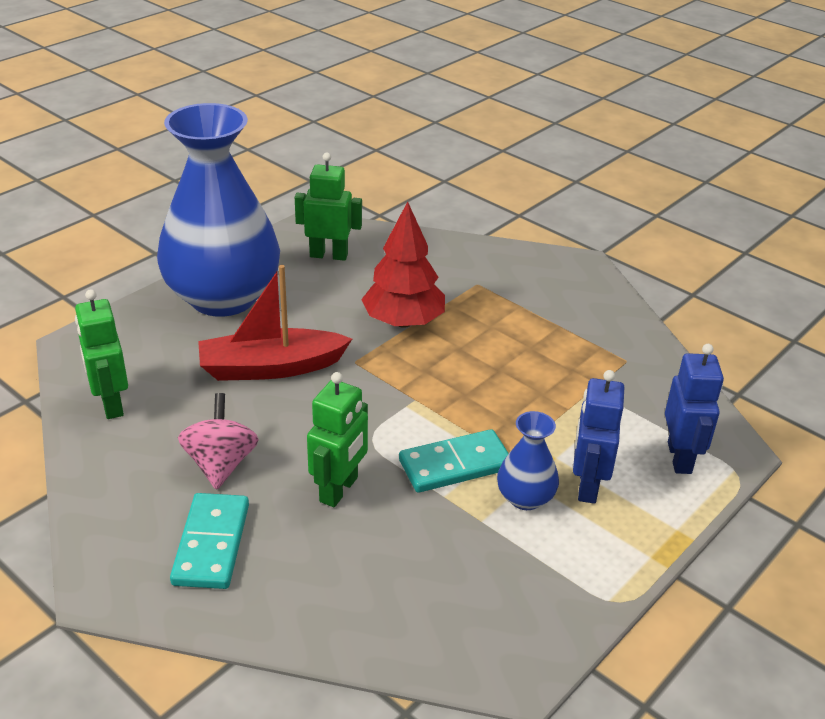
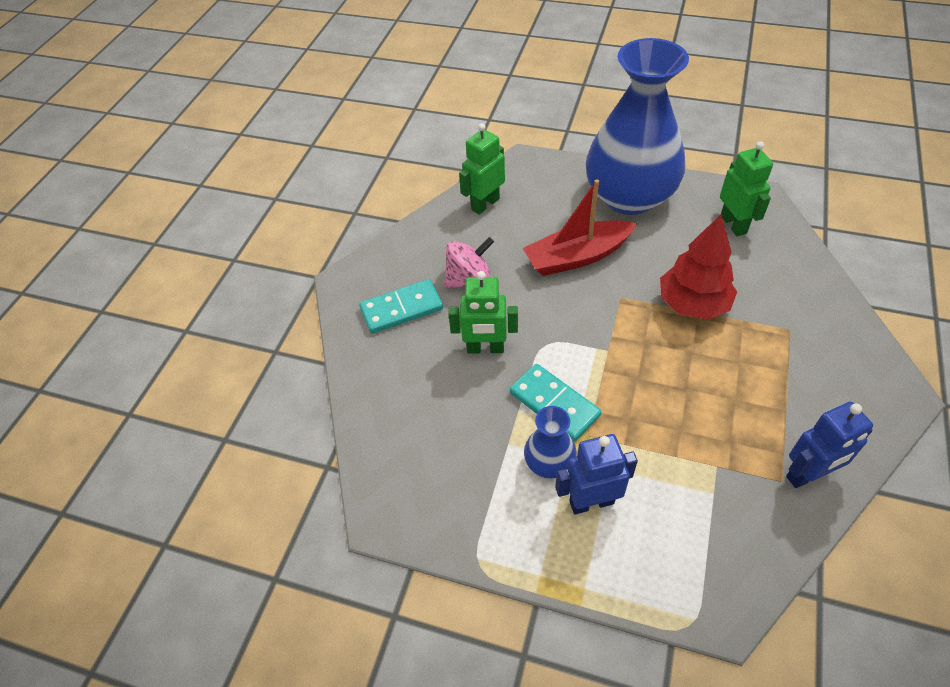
camera: 70 degrees right, 15 degrees up
(271, 367) = (577, 257): red boat -> red boat turned 75 degrees counterclockwise
(680, 458) = (677, 566): blue robot -> blue robot (808, 475)

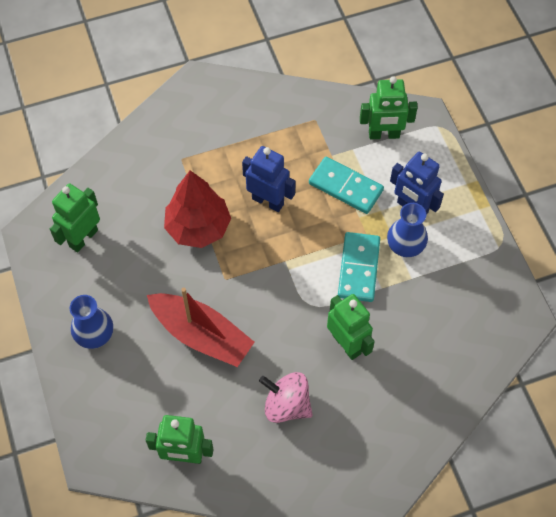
camera: 130 degrees left, 10 degrees up
(401, 309) = (357, 436): turquoise domino -> turquoise domino (345, 187)
(629, 197) = (95, 334): blue vase -> blue vase, size x0.42
(716, 542) = (384, 135): none -> green robot
(808, 475) = (300, 108): blue robot -> blue robot (268, 201)

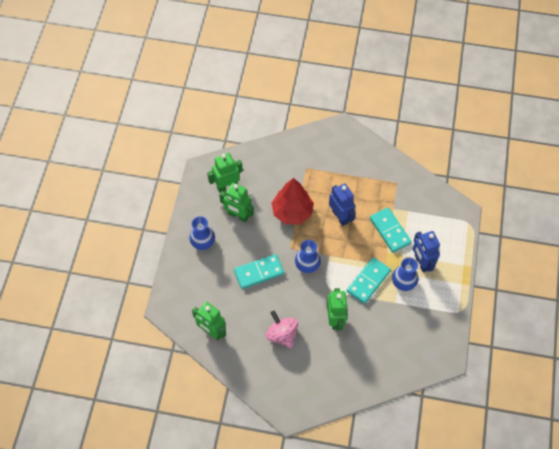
camera: 30 degrees right, 0 degrees up
(201, 335) = (259, 272): red boat -> turquoise domino
(263, 289) = (307, 265): none -> blue vase
(384, 135) = (432, 212): green robot -> green robot (238, 215)

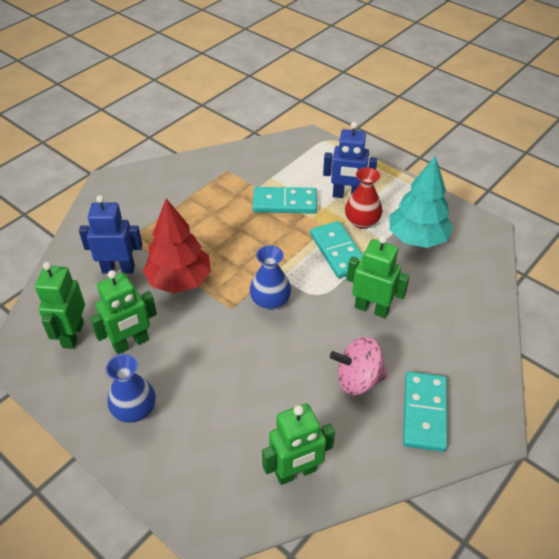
camera: 60 degrees left, 15 degrees down
(259, 272) = (240, 361): turquoise domino -> turquoise domino (424, 413)
(340, 216) = (228, 237): blue robot -> blue robot (118, 269)
(403, 282) = (362, 221): blue vase -> red vase
(410, 320) = (417, 238): none -> turquoise tree

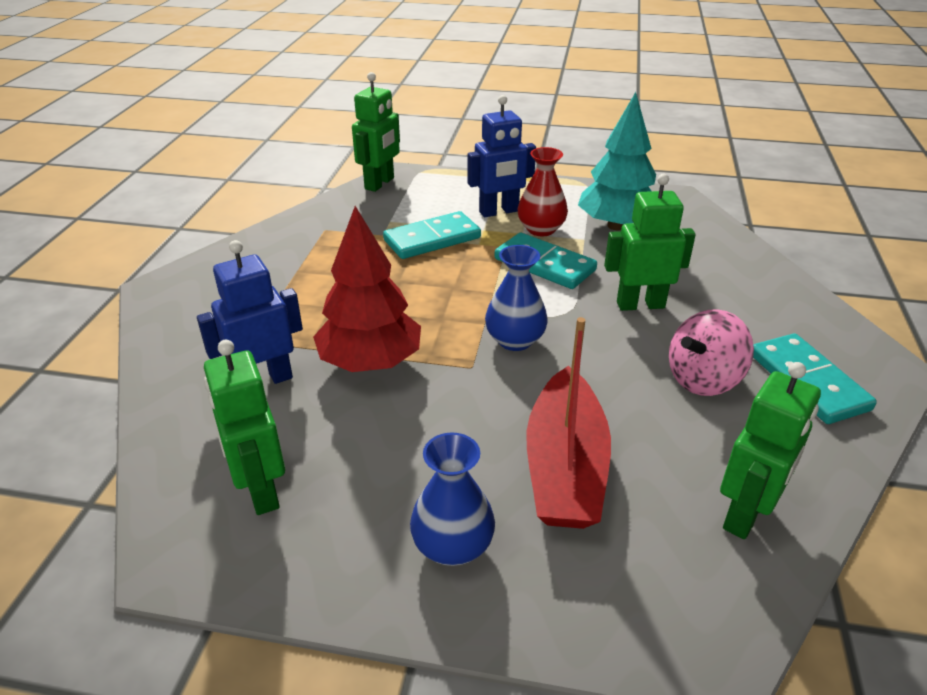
camera: 30 degrees left, 10 degrees down
(131, 343) = (367, 463): green robot -> green robot (380, 183)
(226, 395) = (565, 467): none -> red boat

